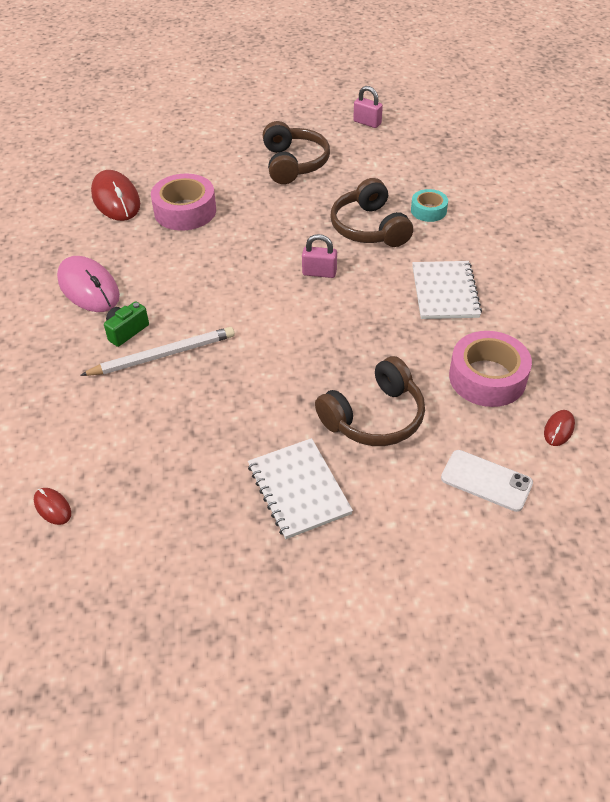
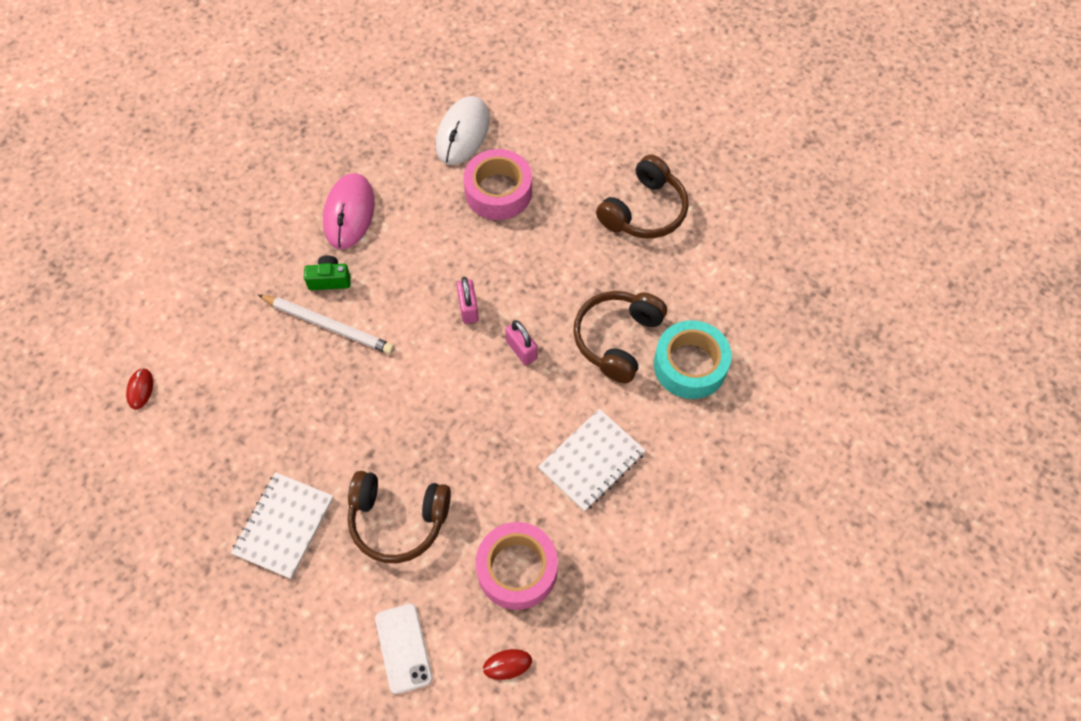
camera: 45 degrees right, 15 degrees up
(116, 199) = (463, 133): red mouse -> white mouse
(367, 123) = (770, 214): pink padlock -> pink padlock (468, 308)
(428, 210) = (690, 365): turquoise tape -> turquoise tape, size x1.75

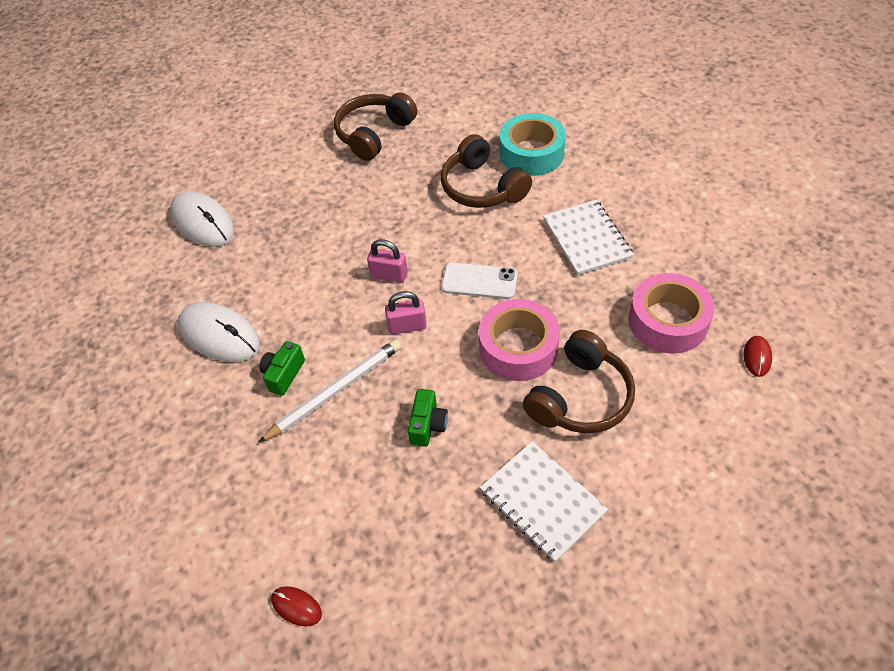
camera: 60 degrees left, 10 degrees down
(323, 409) = (428, 425): none -> green camera
(349, 213) = (219, 335): pink mouse -> white mouse
(403, 648) = (716, 433): white phone -> white phone (479, 281)
(498, 191) = (284, 217): pink tape -> pink tape (518, 347)
(521, 350) = (455, 251): pink padlock -> pink padlock (407, 326)
(644, 211) = (374, 134): brown headphones -> brown headphones turned 120 degrees counterclockwise

